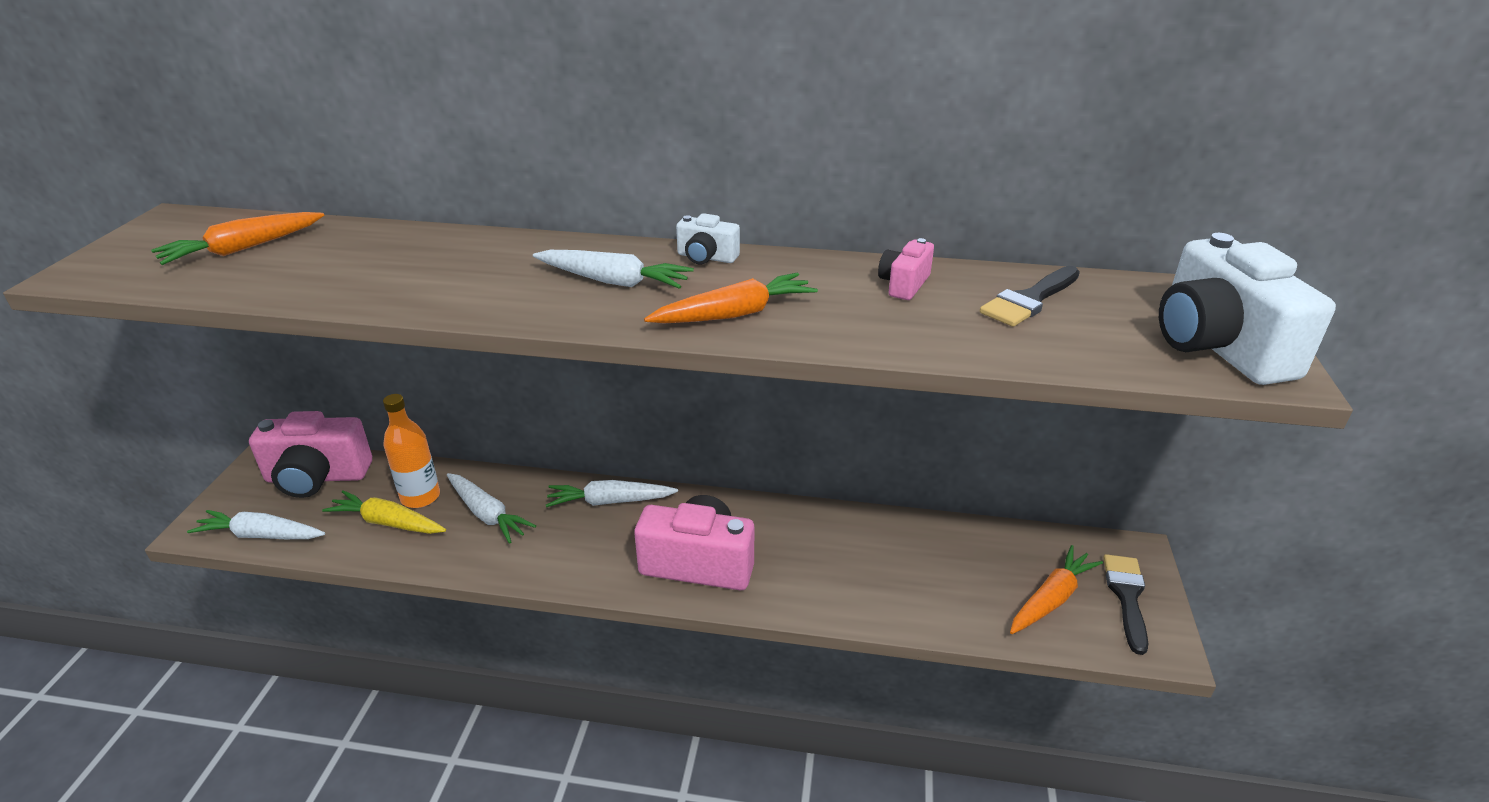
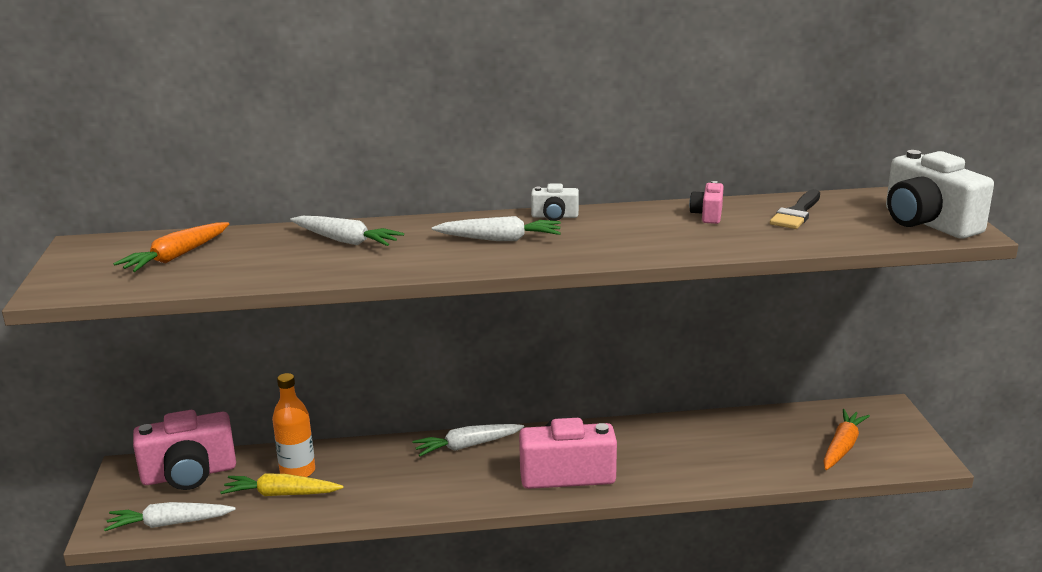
camera: 15 degrees left, 10 degrees down
(487, 514) = (366, 473): white carrot -> white carrot (346, 241)
(734, 314) = (605, 247): orange carrot -> none
(1127, 597) = (893, 436): black brush -> none

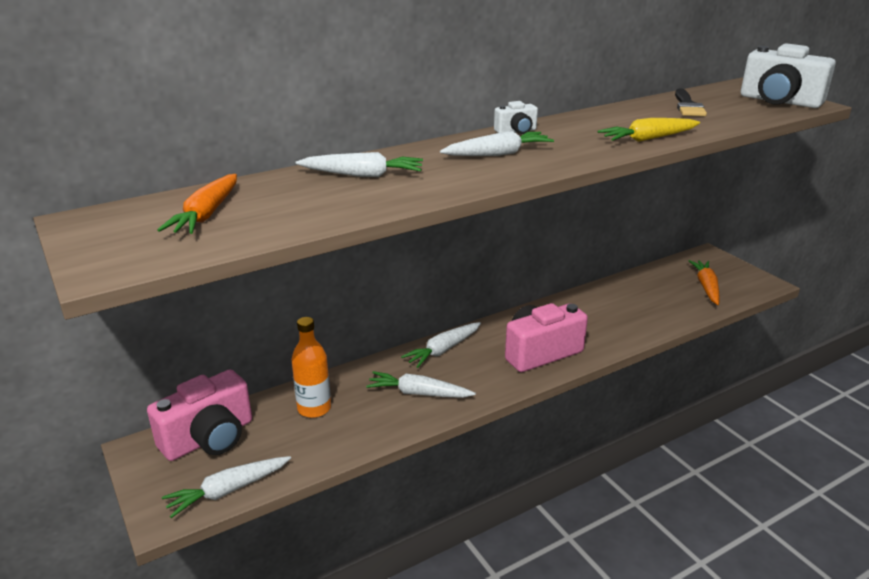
camera: 25 degrees left, 5 degrees up
(281, 494) = (316, 432): yellow carrot -> yellow carrot (648, 139)
(405, 483) = (418, 393): none -> white carrot
(708, 215) = (629, 115): pink camera -> none

